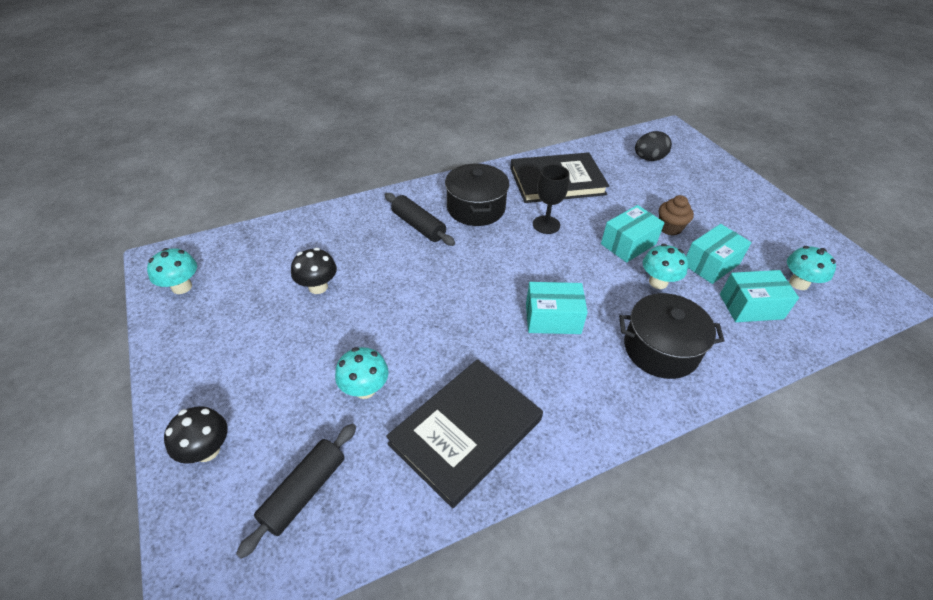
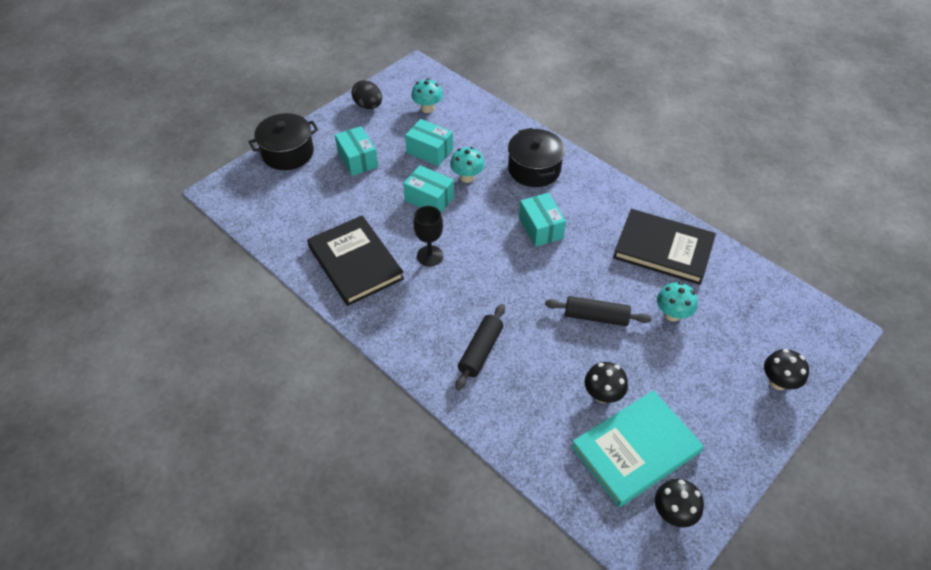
camera: 110 degrees left, 5 degrees up
(182, 287) = (673, 512): turquoise mushroom -> black mushroom
(251, 287) = (635, 449): none -> turquoise book
(304, 492) = (758, 313): black rolling pin -> black rolling pin (596, 317)
(476, 208) = (430, 314): black pot -> black pot (288, 153)
(649, 159) = (285, 201): black egg -> black egg (368, 106)
(670, 228) = (394, 177): brown cupcake -> none
(751, 306) = (466, 130): turquoise box -> turquoise box (357, 159)

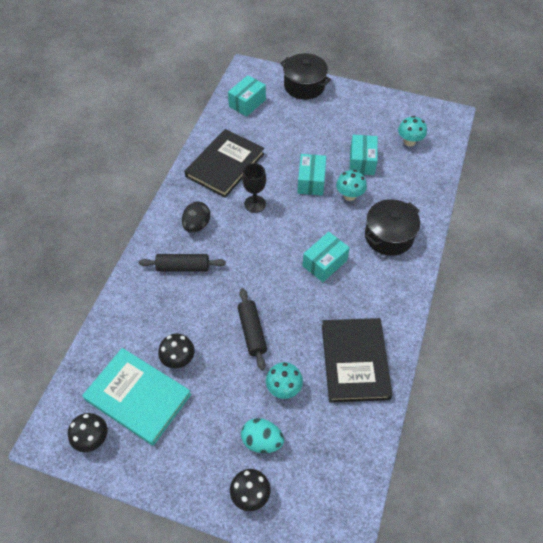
camera: 65 degrees right, 5 degrees up
(357, 159) = (323, 125): turquoise box -> turquoise box (247, 103)
(368, 106) = (385, 106): black egg -> black egg (197, 225)
(724, 352) = (262, 441): none -> turquoise egg

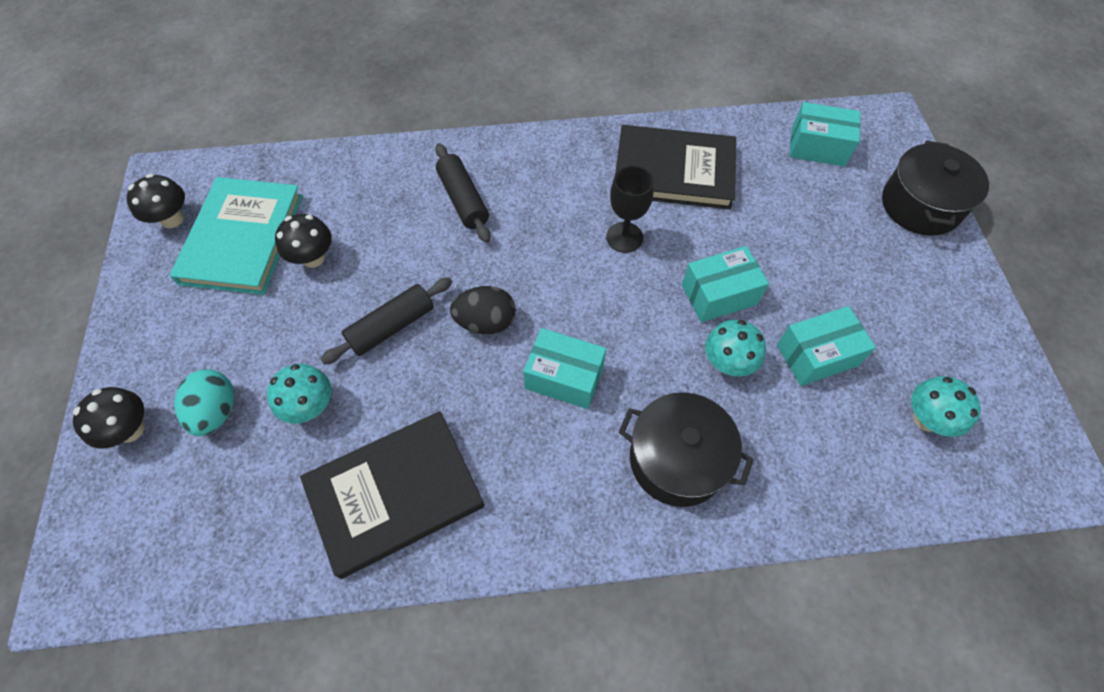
camera: 65 degrees right, 5 degrees up
(197, 225) = (543, 184): black egg -> black egg (486, 322)

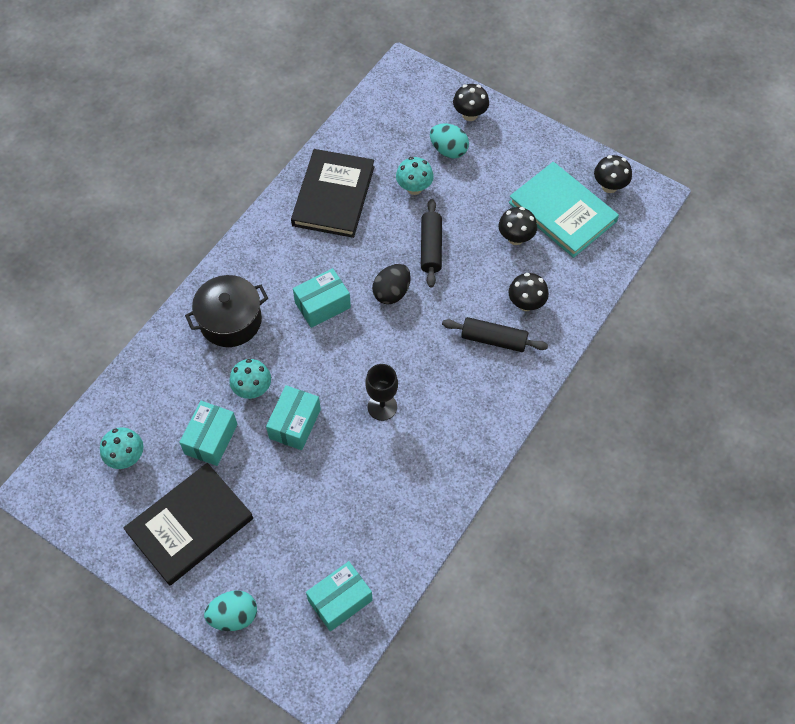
camera: 130 degrees right, 0 degrees up
(396, 200) = (526, 303): none -> black mushroom
(673, 171) = (406, 481): black book -> black book (190, 525)
(920, 205) = (234, 616): black pot -> turquoise egg

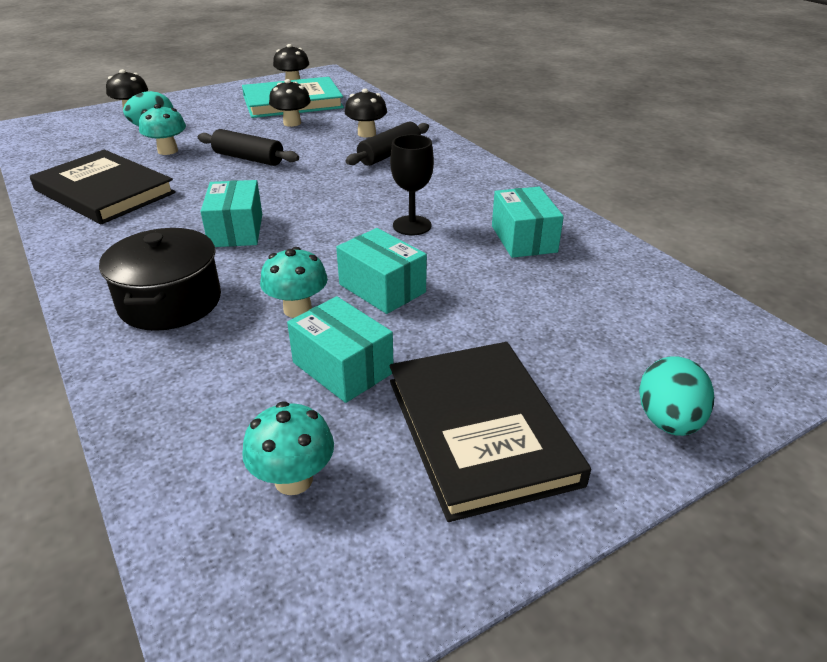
camera: 65 degrees left, 25 degrees down
(340, 600) = (668, 315): turquoise box -> turquoise box (524, 239)
(392, 292) = (273, 188): black egg -> none

